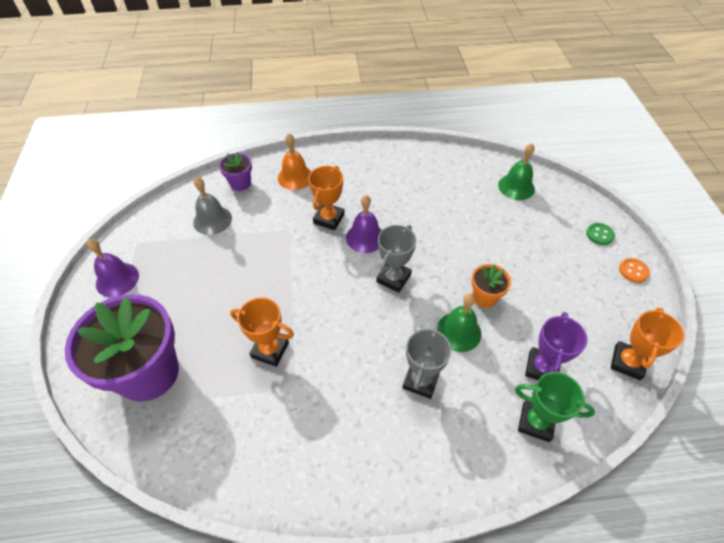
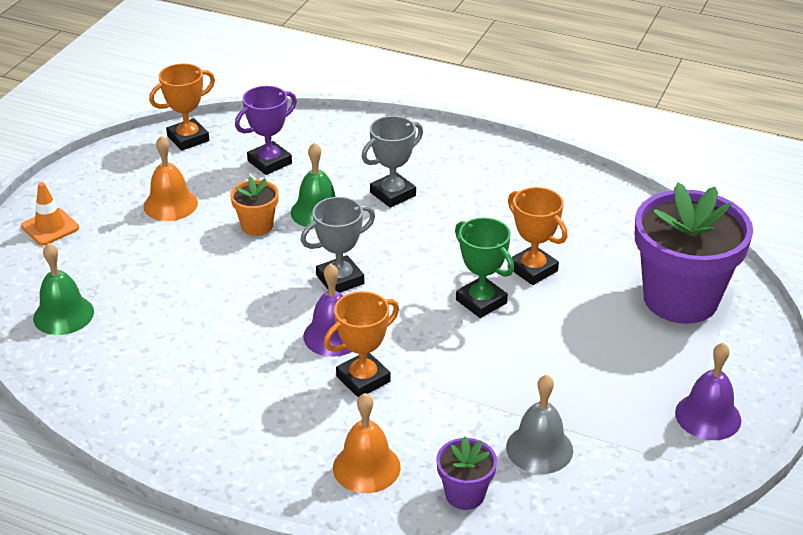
camera: 150 degrees left, 15 degrees down
(536, 422) = (318, 138): green trophy -> green trophy (481, 301)
(557, 288) = (170, 204): none -> orange bell
(599, 234) = (50, 227): green button -> orange traffic cone
(633, 271) = (71, 187): orange button -> none

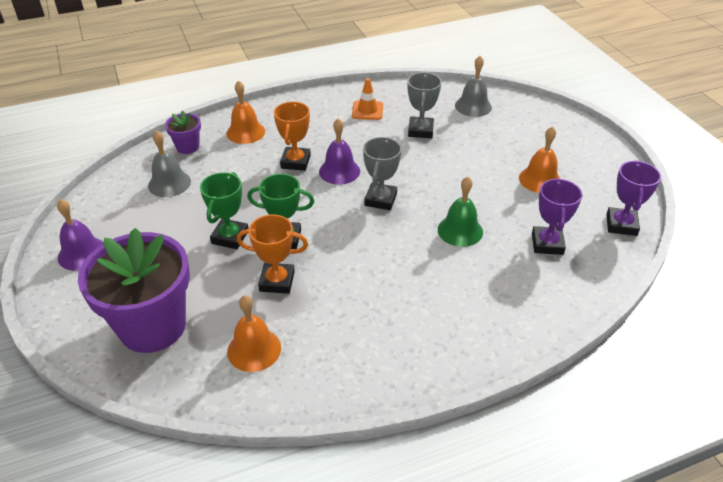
camera: 135 degrees right, 5 degrees up
(50, 227) = (563, 132): orange traffic cone -> orange traffic cone (367, 110)
(63, 315) = (473, 106): green bell -> grey bell
(188, 138) = (621, 225): orange trophy -> purple trophy
(257, 226) = (475, 199): orange flower pot -> none
(393, 194) = (438, 276): grey trophy -> grey trophy (420, 130)
(533, 336) = (230, 237): none -> green trophy
(607, 234) = (254, 349): none -> orange bell

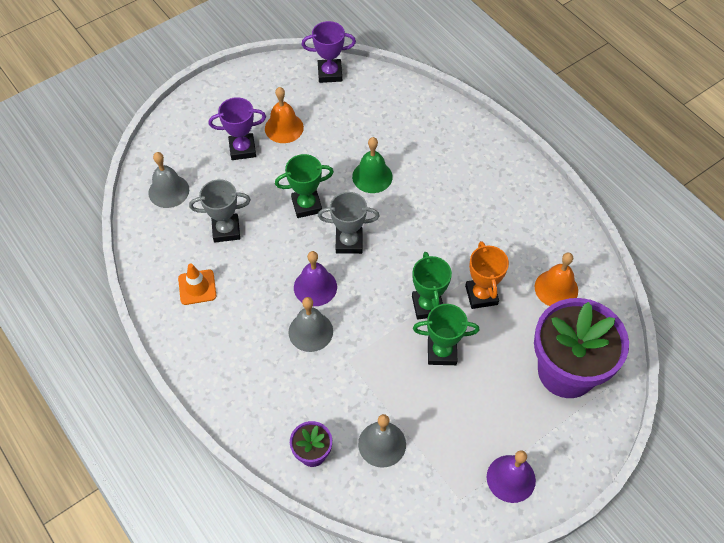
camera: 105 degrees left, 15 degrees up
(245, 132) = (268, 401): orange bell -> none
(295, 162) = (310, 331): orange trophy -> grey bell
(434, 180) = (306, 205): none -> green trophy
(547, 244) = (369, 118): purple trophy -> purple trophy (242, 149)

